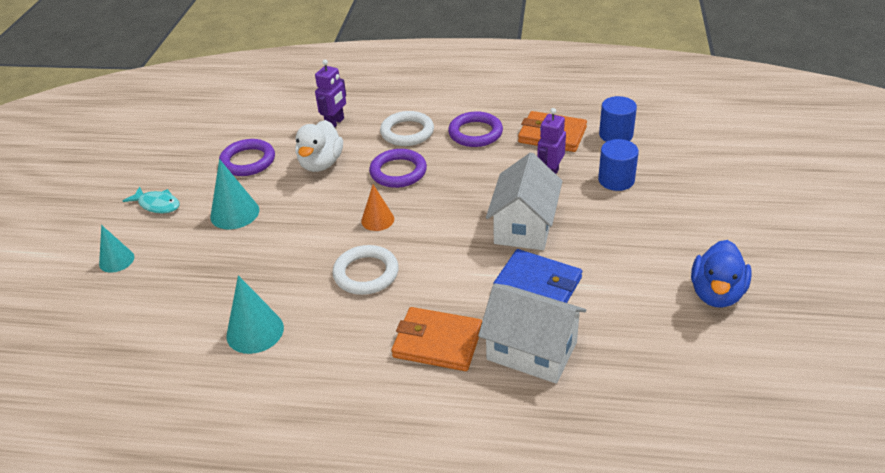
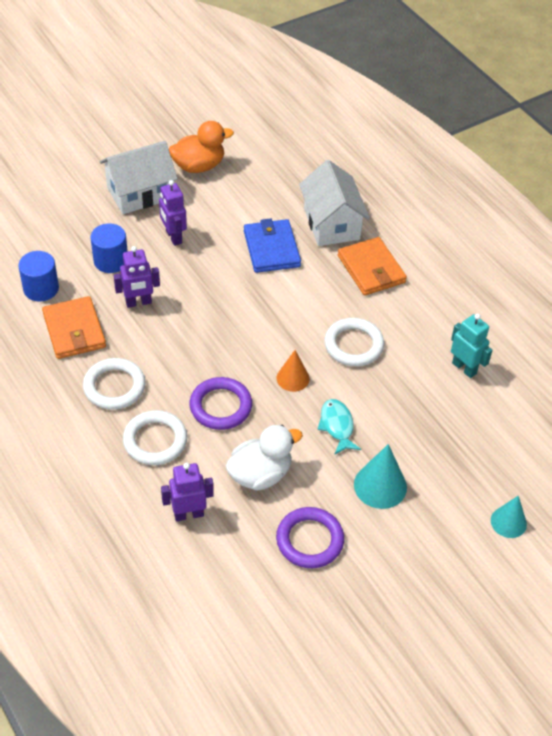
camera: 135 degrees left, 10 degrees up
(157, 205) = (430, 559): turquoise fish -> turquoise fish (337, 426)
(255, 331) = (464, 368): turquoise cone -> turquoise robot
(475, 133) = (114, 387): purple ring -> white ring
(524, 226) = (217, 286): white house -> white house (140, 193)
(615, 228) = (173, 237): none -> purple robot
(716, 293) = (199, 166): blue duck -> orange duck

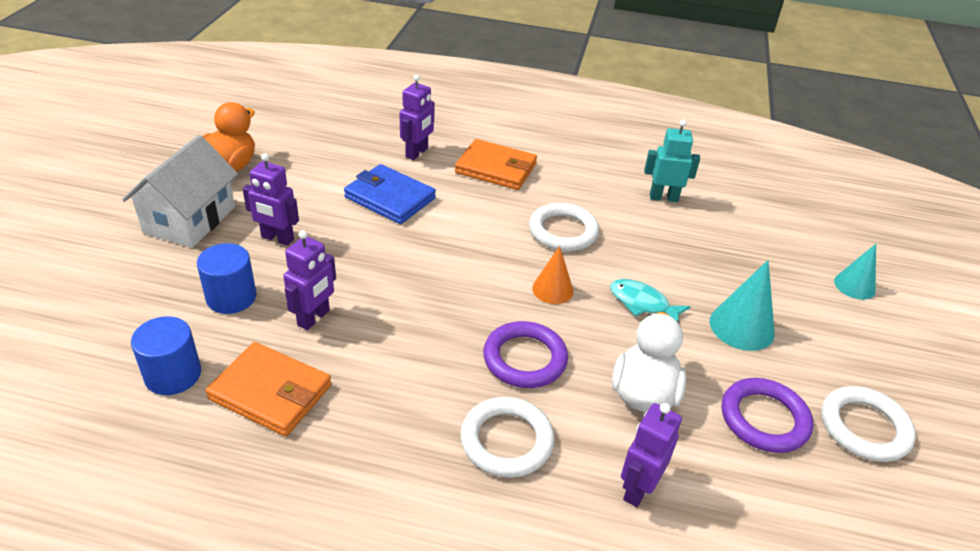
camera: 45 degrees left, 10 degrees down
(114, 387) = (392, 418): white ring -> white ring (864, 427)
(331, 224) = (417, 153): white house -> purple robot

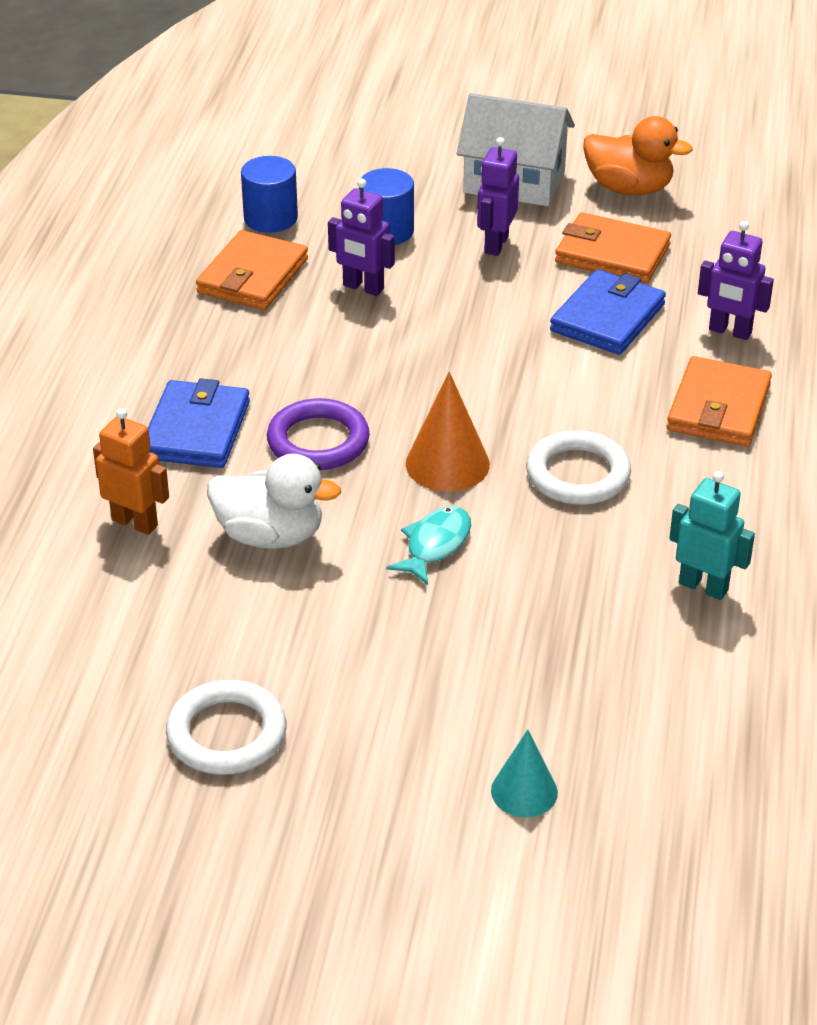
camera: 90 degrees right, 0 degrees up
(312, 186) = (612, 254): none -> orange wallet
(506, 441) = (196, 430): white ring -> blue wallet
(552, 289) = (447, 464): orange cone -> orange cone, size x1.50
(637, 488) = (135, 522): purple robot -> orange robot
(663, 198) = (703, 586): turquoise robot -> turquoise robot turned 60 degrees counterclockwise
(741, 327) = (403, 640): turquoise cone -> none
(764, 419) = (236, 638): purple ring -> none

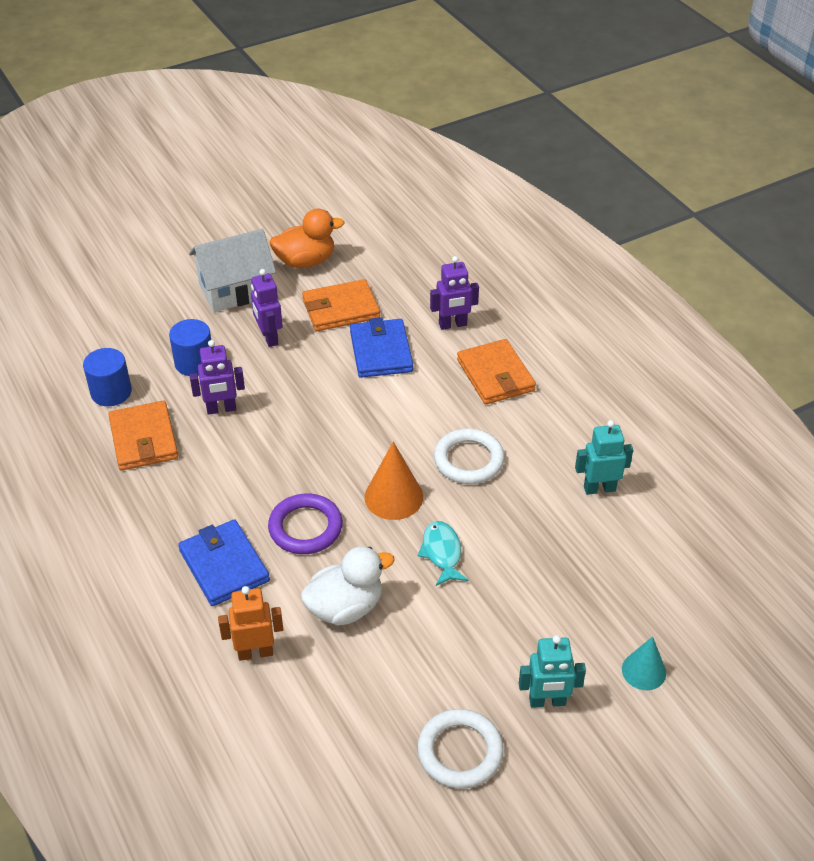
camera: 40 degrees left, 5 degrees up
(376, 749) = (547, 701): none -> turquoise robot

